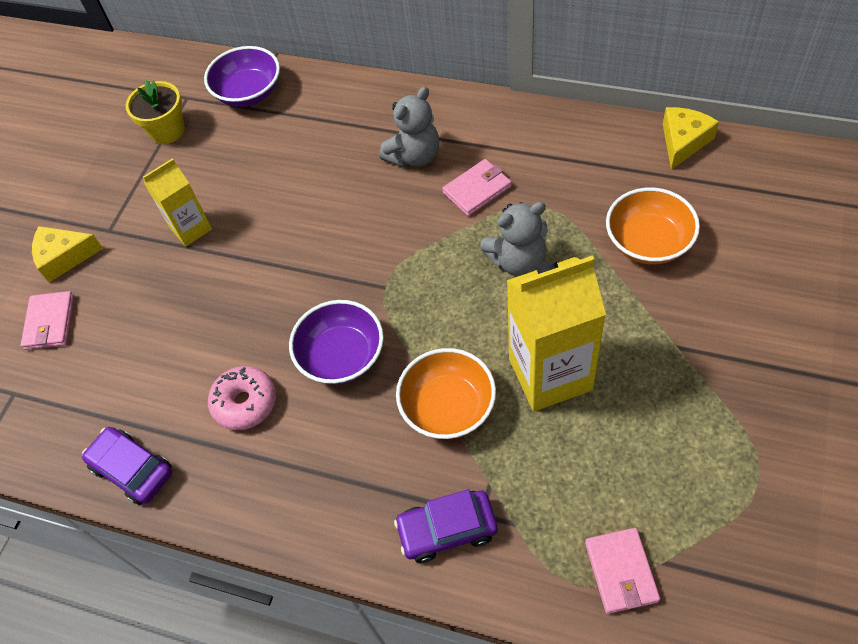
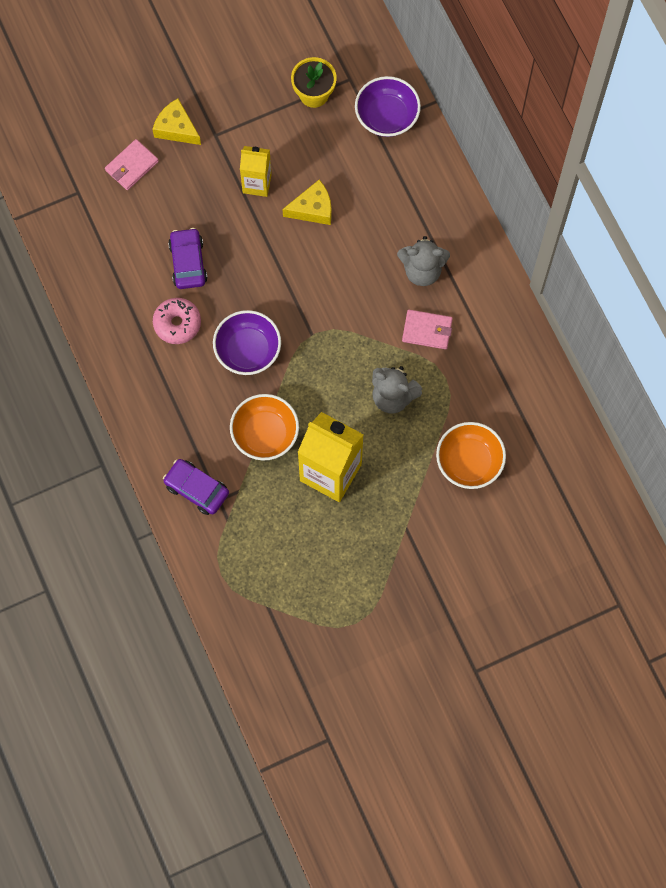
camera: 40 degrees right, 15 degrees up
(132, 470) = (93, 301): purple car -> purple car (188, 262)
(621, 572) = (245, 589): pink wallet -> none
(683, 142) = (571, 428): yellow cheese -> yellow cheese (313, 209)

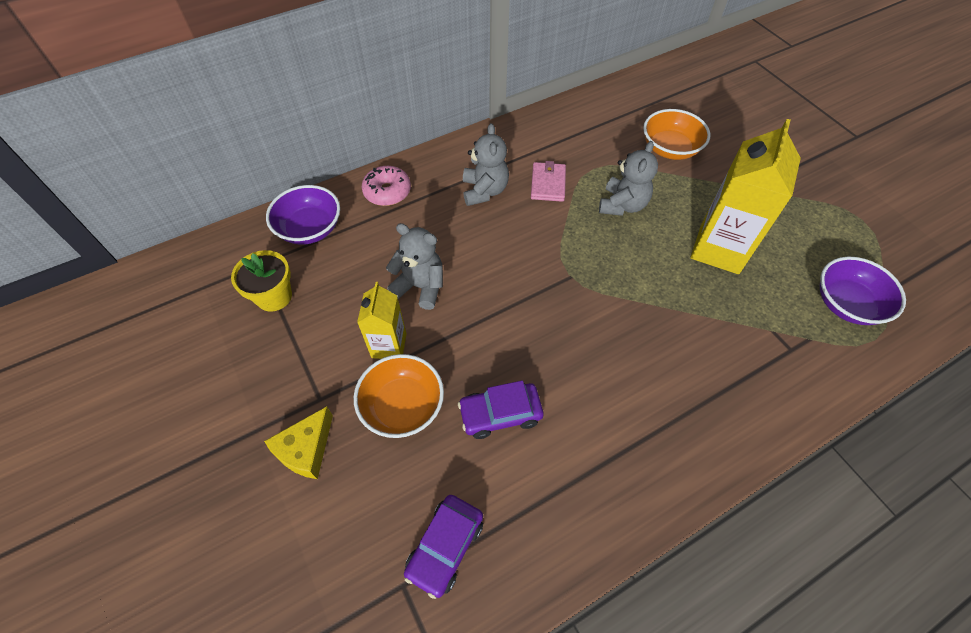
camera: 95 degrees left, 15 degrees down
(131, 166) = (361, 506): pink wallet -> none
(177, 323) = (585, 418): pink donut -> pink donut (387, 192)
(196, 489) = (789, 374): purple car -> purple car (445, 547)
(248, 350) = (603, 336): purple bowl -> purple bowl (846, 304)
(265, 434) = (697, 310): orange bowl -> orange bowl (402, 406)
(313, 209) = (420, 286): yellow cheese -> grey teddy bear

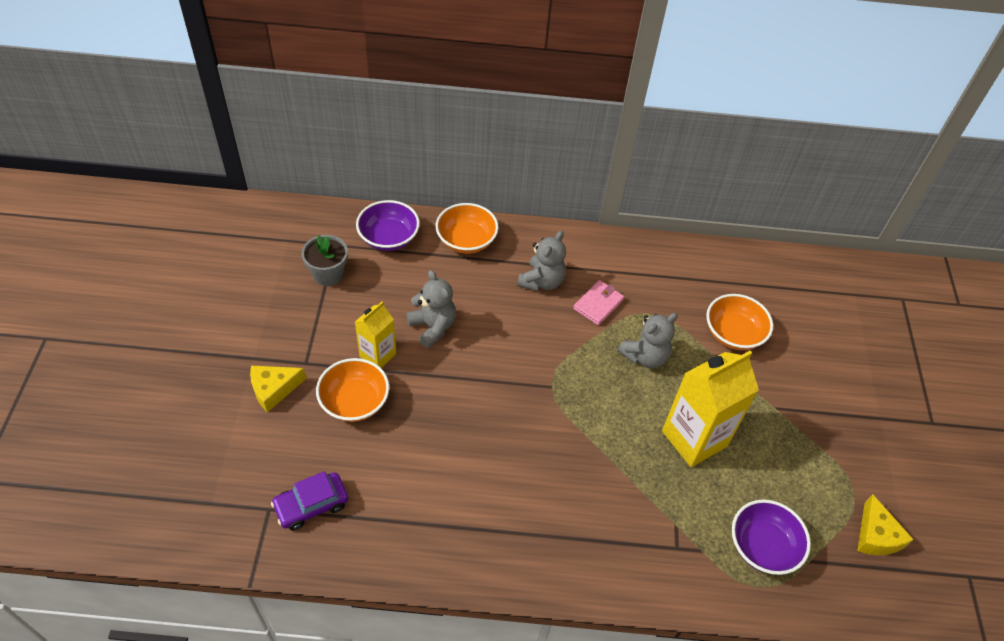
camera: 30 degrees right, 5 degrees down
(274, 296) = (328, 274): yellow flower pot -> grey flower pot
(387, 192) = (466, 240): pink donut -> orange bowl
(500, 414) = (414, 449): purple car -> none
(906, 242) = (876, 536): none -> yellow cheese

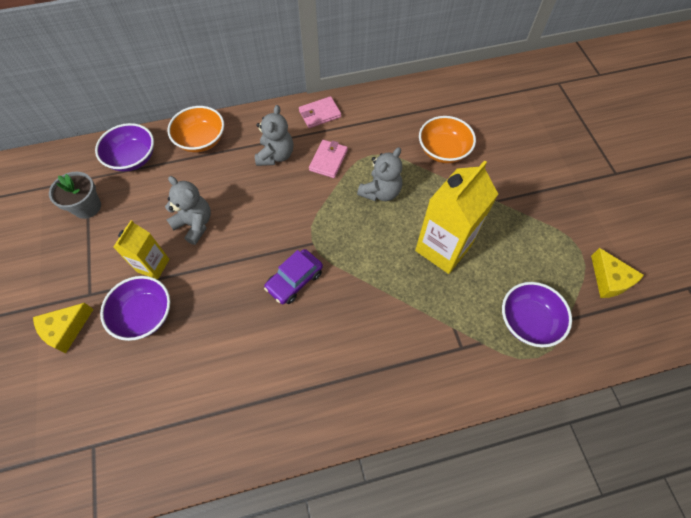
camera: 15 degrees left, 10 degrees up
(311, 505) = (132, 427): purple car -> purple car (294, 280)
(354, 401) = (144, 315): orange bowl -> purple bowl
(605, 251) = (319, 114): none -> pink wallet

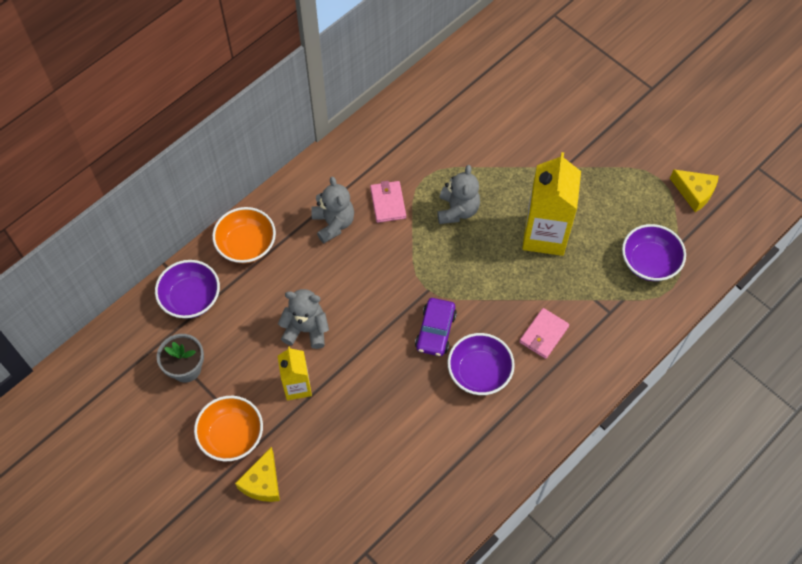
camera: 30 degrees left, 0 degrees up
(144, 315) = (324, 432): purple bowl -> purple bowl (479, 372)
(319, 114) = (346, 159): pink wallet -> pink wallet (543, 334)
(443, 150) = (489, 140): orange bowl -> orange bowl (231, 435)

